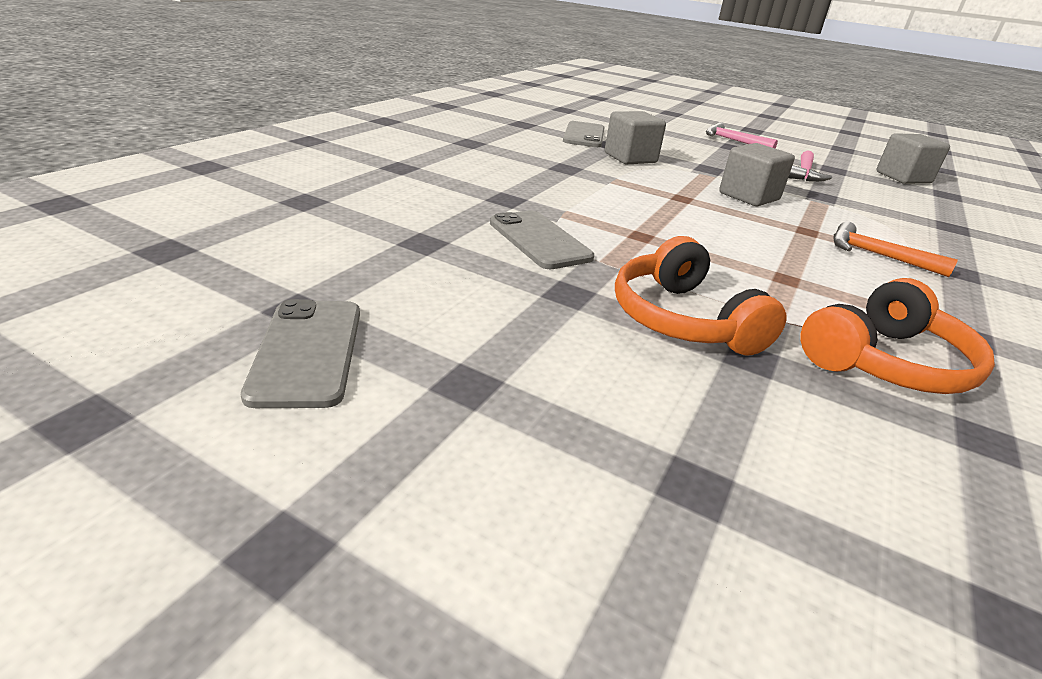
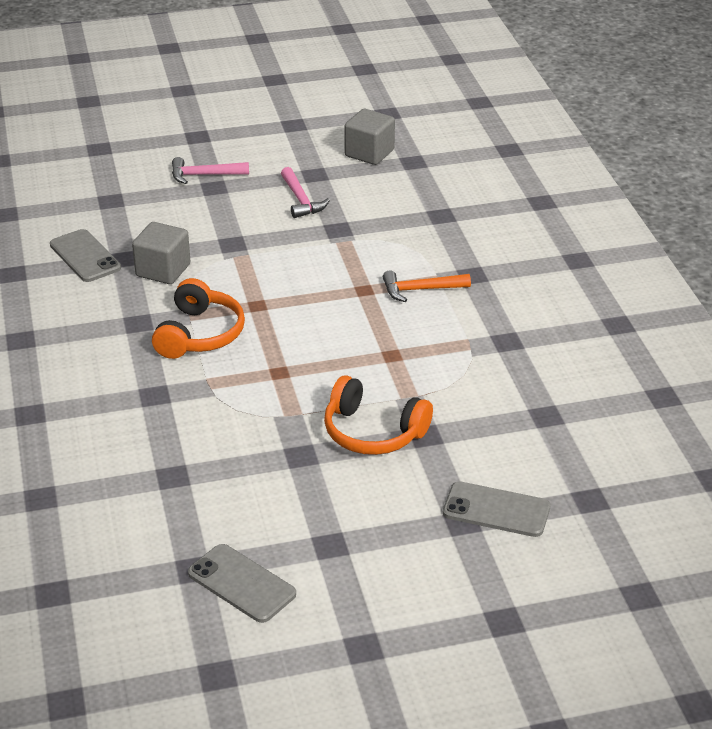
camera: 40 degrees left, 5 degrees up
(539, 240) = (230, 423): grey phone -> grey phone (496, 510)
(749, 196) = (295, 269): grey cube -> none
(886, 362) = (482, 393): orange headphones -> orange headphones (200, 334)

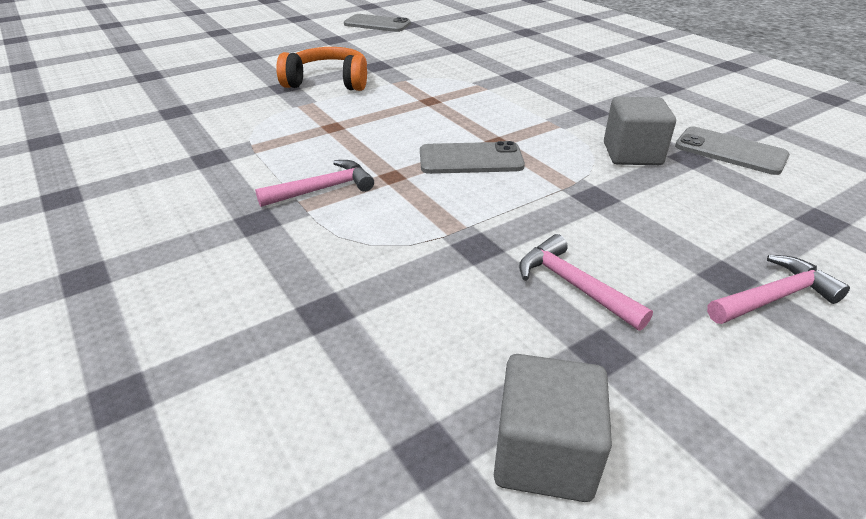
camera: 160 degrees right, 0 degrees up
(200, 334) = (526, 112): orange headphones -> none
(420, 290) = (322, 189): orange hammer -> pink hammer
(496, 510) = (223, 63): grey phone -> grey phone (470, 159)

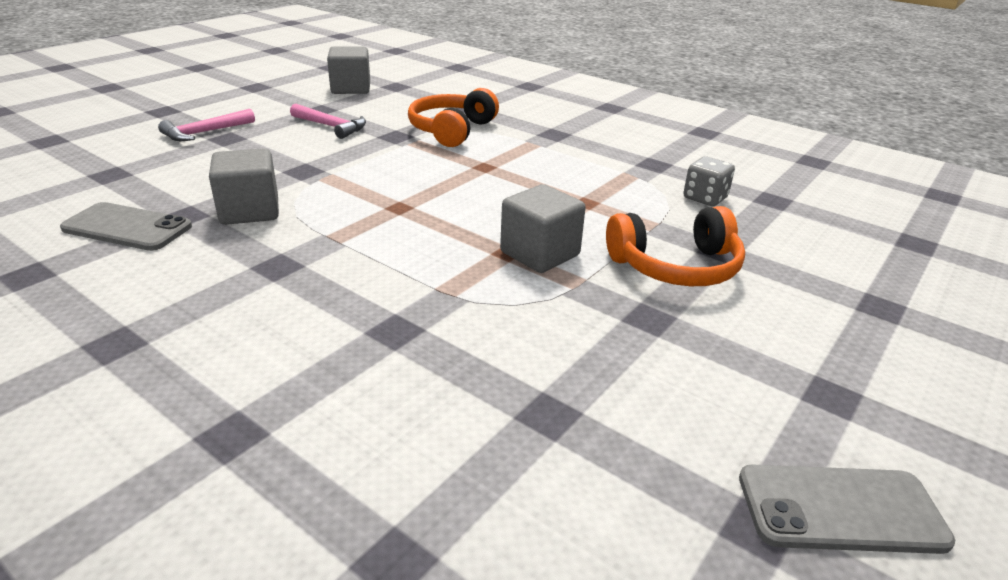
camera: 160 degrees right, 5 degrees down
(227, 118) = (705, 198): none -> grey dice
(322, 189) = (531, 153): pink hammer -> none
(391, 248) = (451, 130): none -> orange headphones
(408, 97) = (540, 254): none -> grey cube
(470, 159) = (421, 187): grey phone -> none

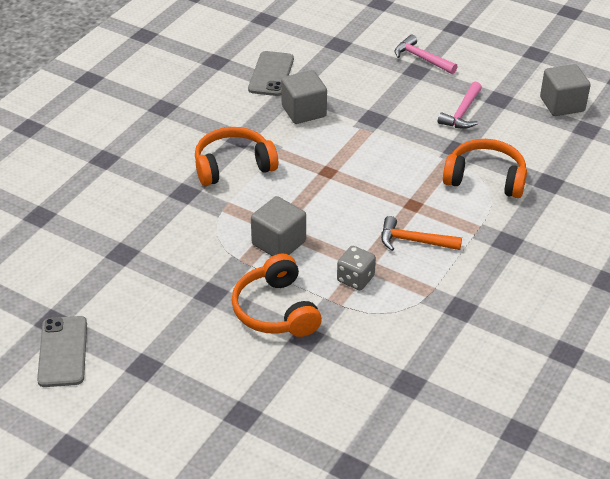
camera: 85 degrees right, 10 degrees up
(346, 278) = (233, 166): none -> orange headphones
(547, 173) = (414, 241): none -> orange hammer
(705, 198) = (396, 337): grey dice -> grey dice (355, 279)

